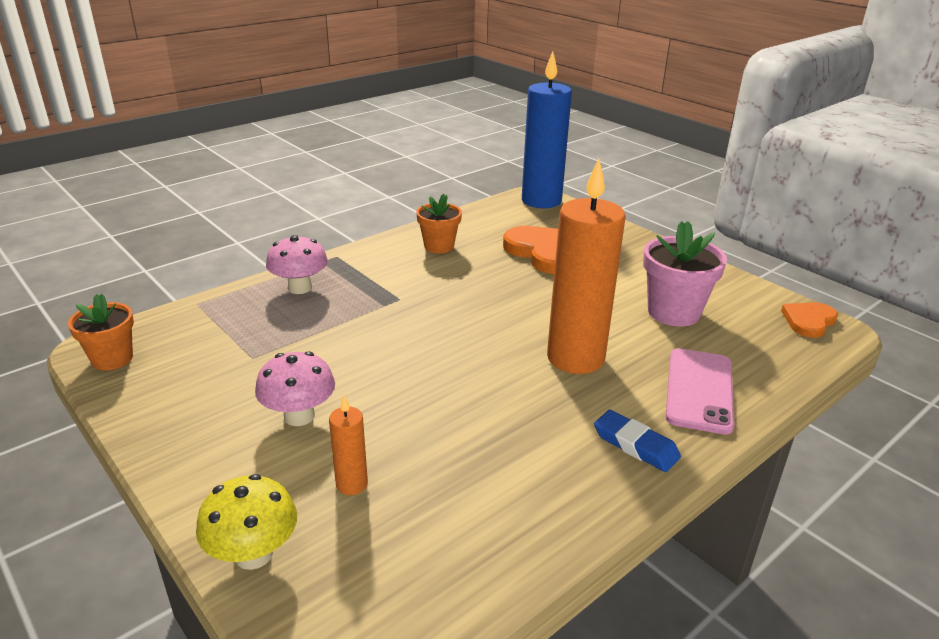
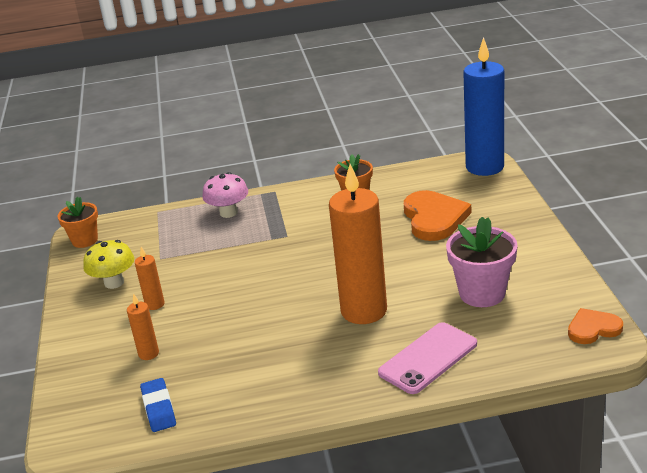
camera: 35 degrees right, 0 degrees up
(253, 554) = (71, 375): yellow mushroom -> yellow mushroom (114, 282)
(299, 416) = (155, 304): pink mushroom -> orange candle
(635, 445) = (338, 382): blue eraser -> blue eraser (158, 408)

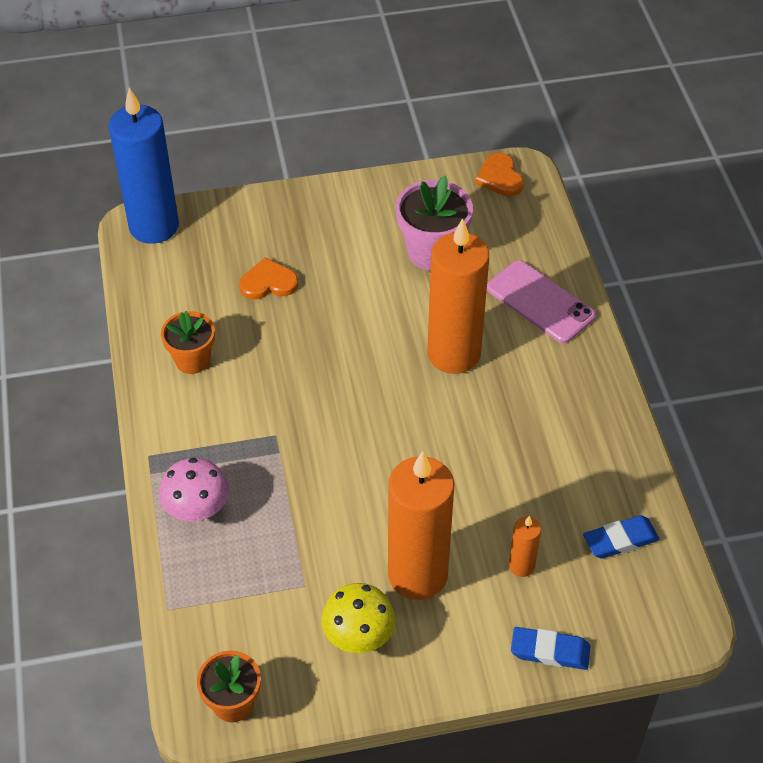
camera: 95 degrees left, 20 degrees up
(71, 369) = (550, 651): none -> blue eraser
(155, 304) = (417, 574): orange candle -> orange candle, size x2.29
(434, 218) = (268, 282): orange heart -> orange heart, size x0.59

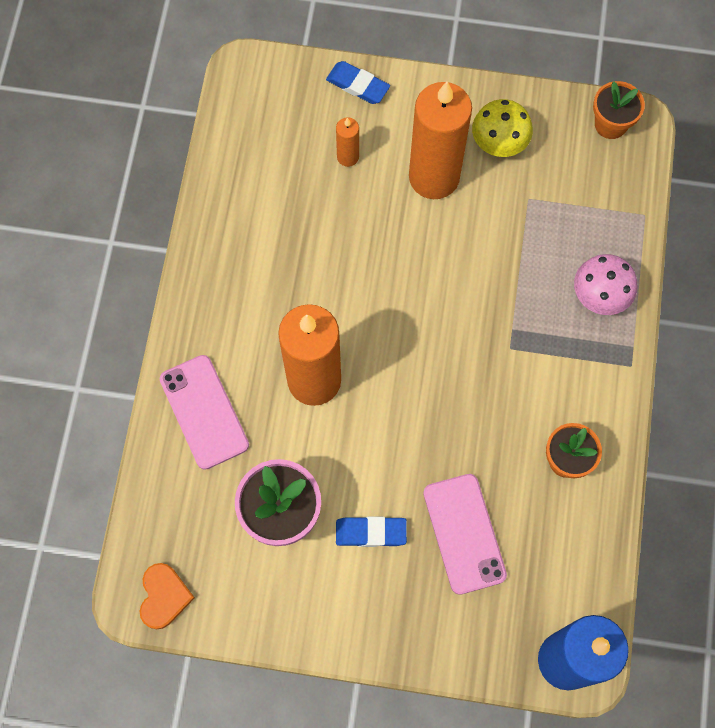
camera: 160 degrees left, 20 degrees up
(268, 282) = (464, 533): orange heart -> pink phone
(620, 540) = (258, 152): blue eraser -> blue eraser (371, 532)

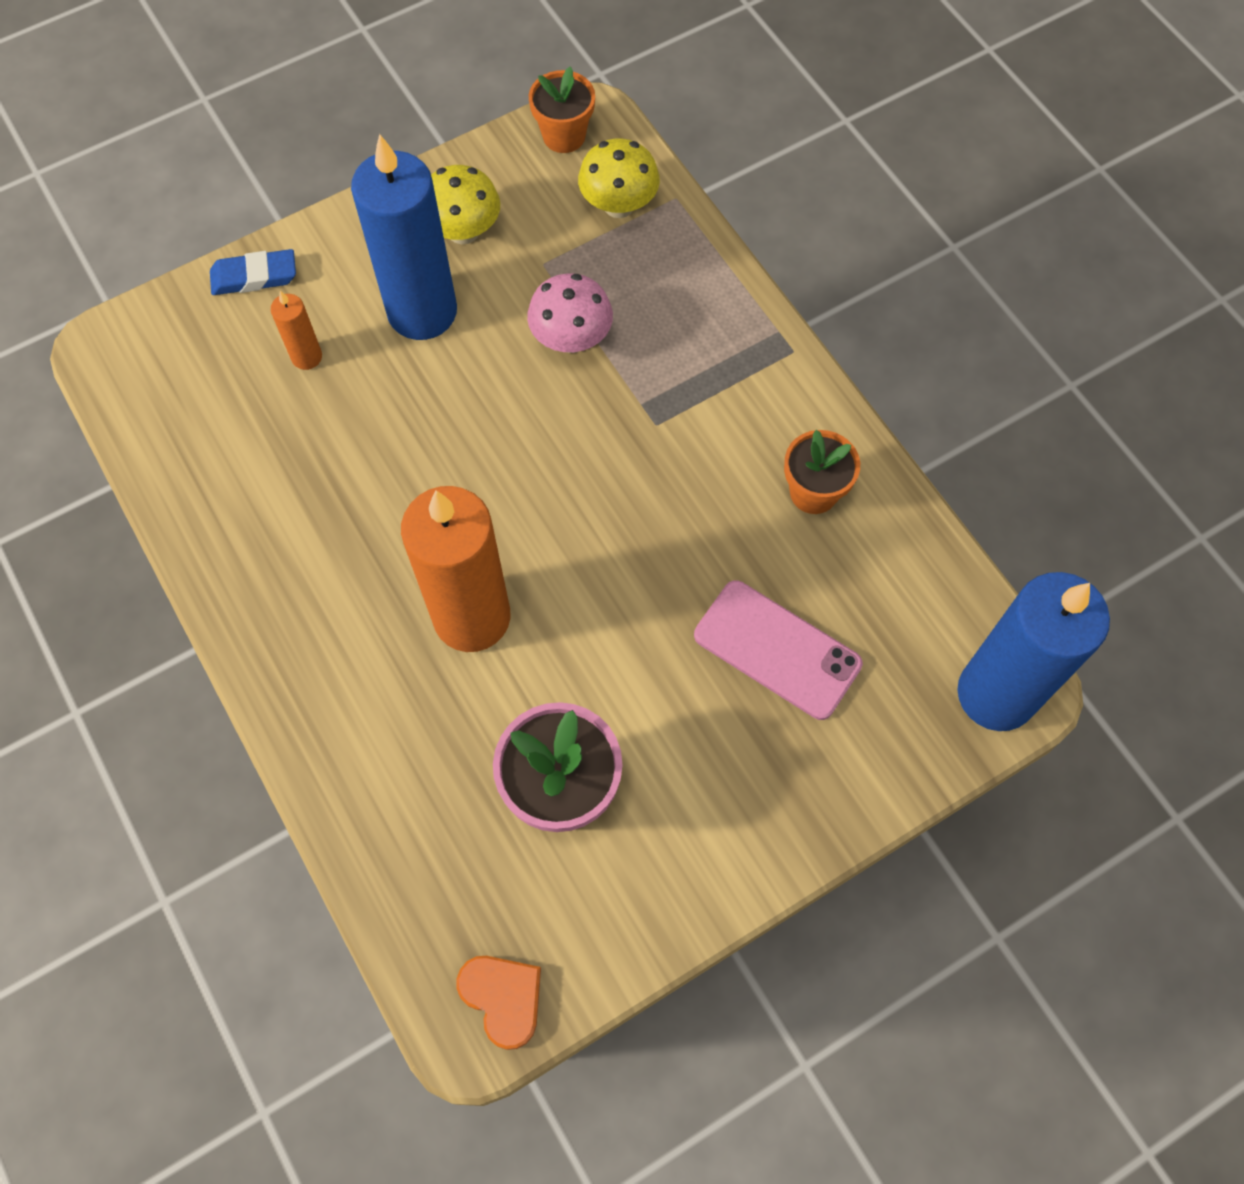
camera: 40 degrees left, 5 degrees down
(204, 412) = (372, 750): pink phone -> none
(371, 532) = (677, 729): blue eraser -> none
(434, 177) = (422, 312): orange candle -> blue candle
(599, 296) = (701, 306): pink mushroom -> pink mushroom (571, 339)
(605, 194) = (618, 205): none -> yellow mushroom

